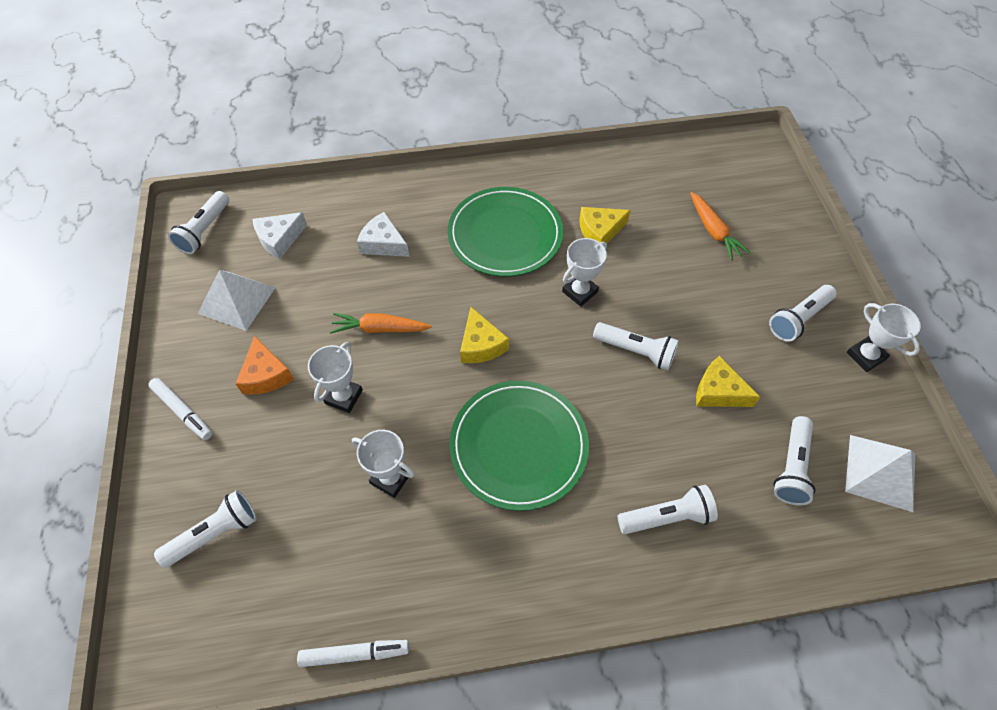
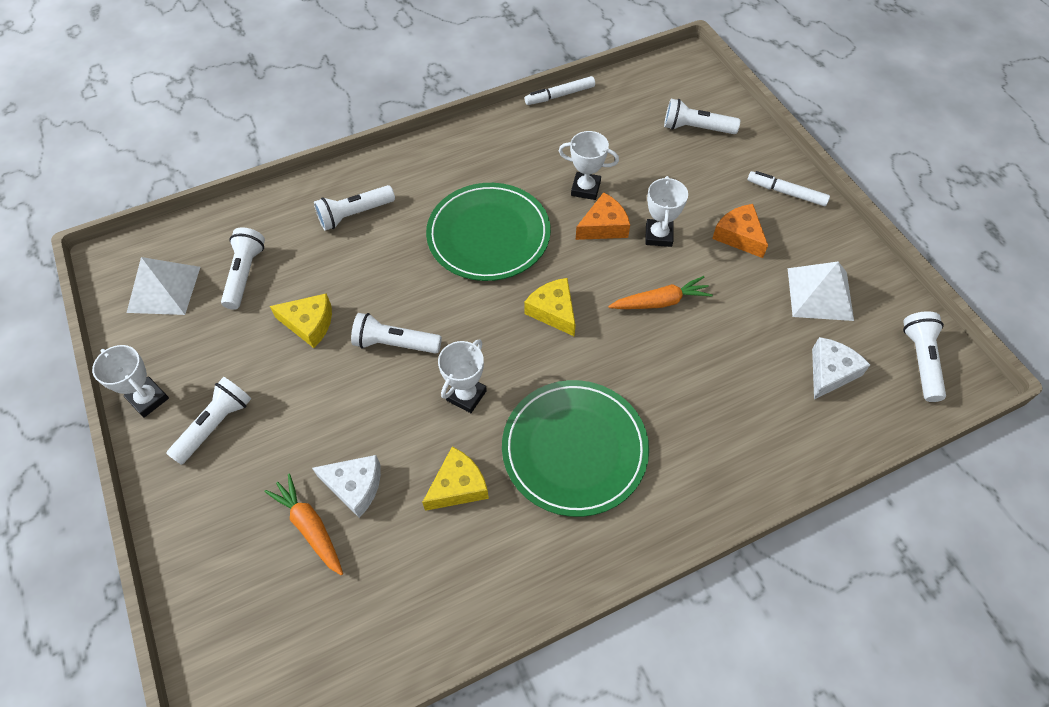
camera: 165 degrees right, 0 degrees up
(214, 533) = (696, 128): white flashlight -> white flashlight turned 60 degrees clockwise
(383, 243) = (711, 398): white cheese -> white cheese (355, 486)
(393, 423) = (604, 226): none -> orange cheese

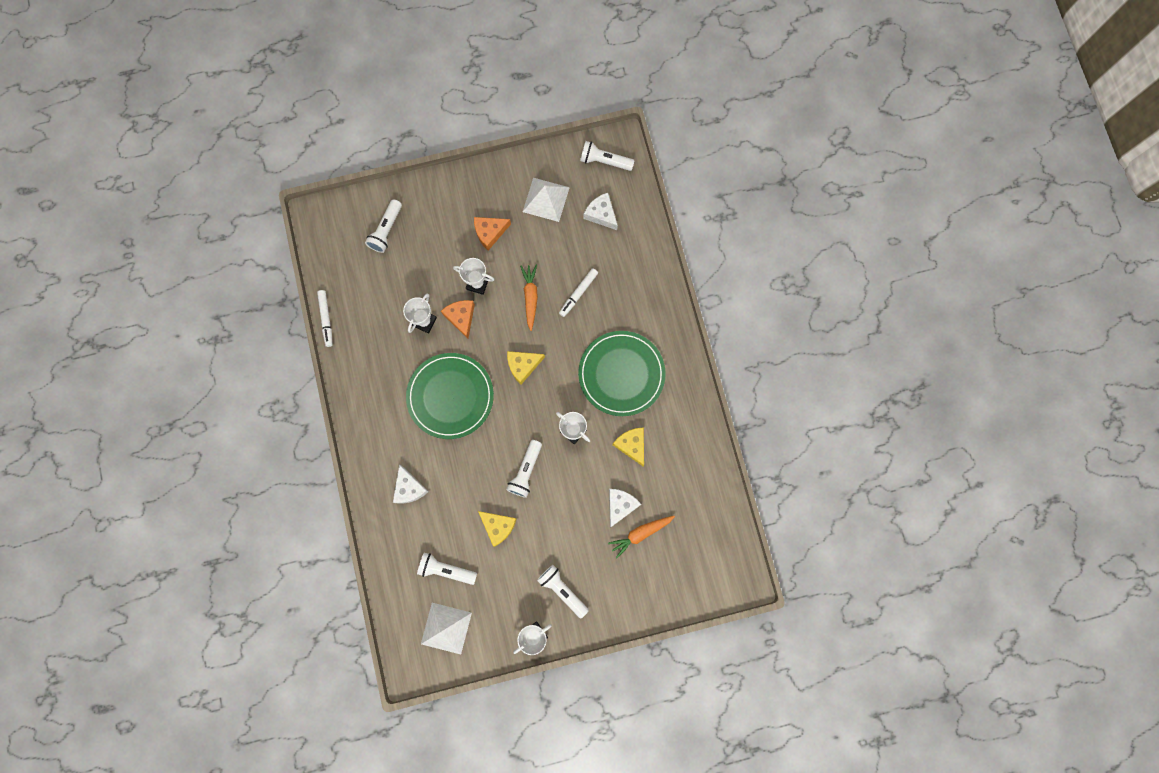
camera: 80 degrees left, 20 degrees up
(309, 324) = (498, 526): yellow cheese -> yellow cheese turned 105 degrees clockwise
(354, 214) = (409, 488): white flashlight -> white cheese
(786, 193) = (461, 190): white marker -> white marker (578, 294)

